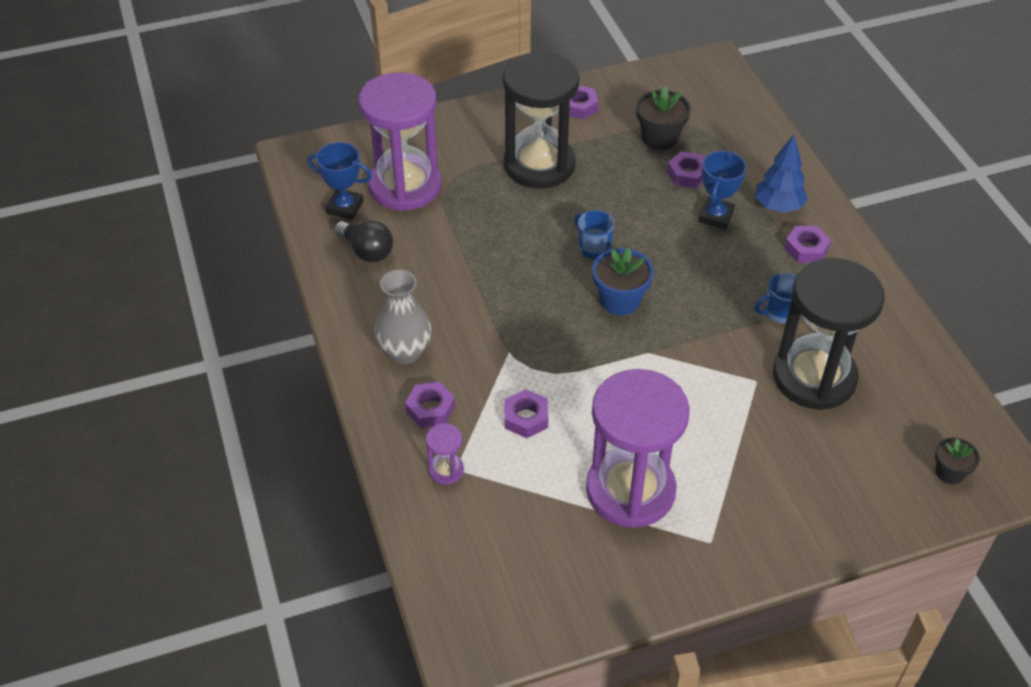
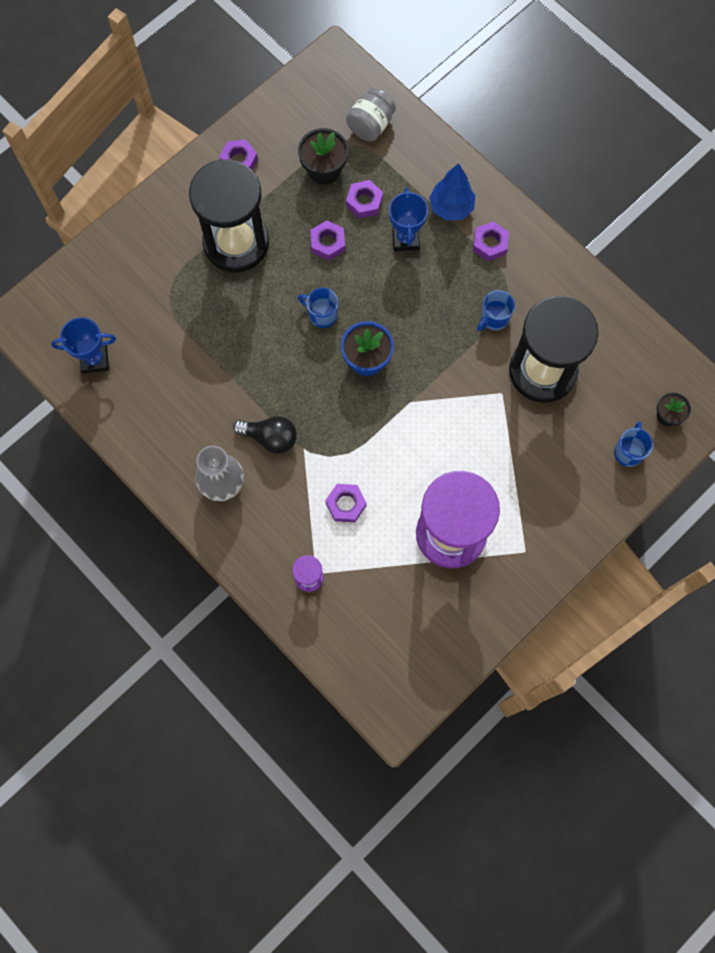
camera: 25 degrees left, 25 degrees up
(367, 251) = (138, 398): black light bulb -> black light bulb (270, 438)
(405, 186) = (134, 314): purple hourglass -> none
(430, 409) = (269, 529): purple nut -> purple nut (327, 243)
(726, 120) = (370, 125): none -> grey jar
(885, 490) = (628, 452): none -> blue mug

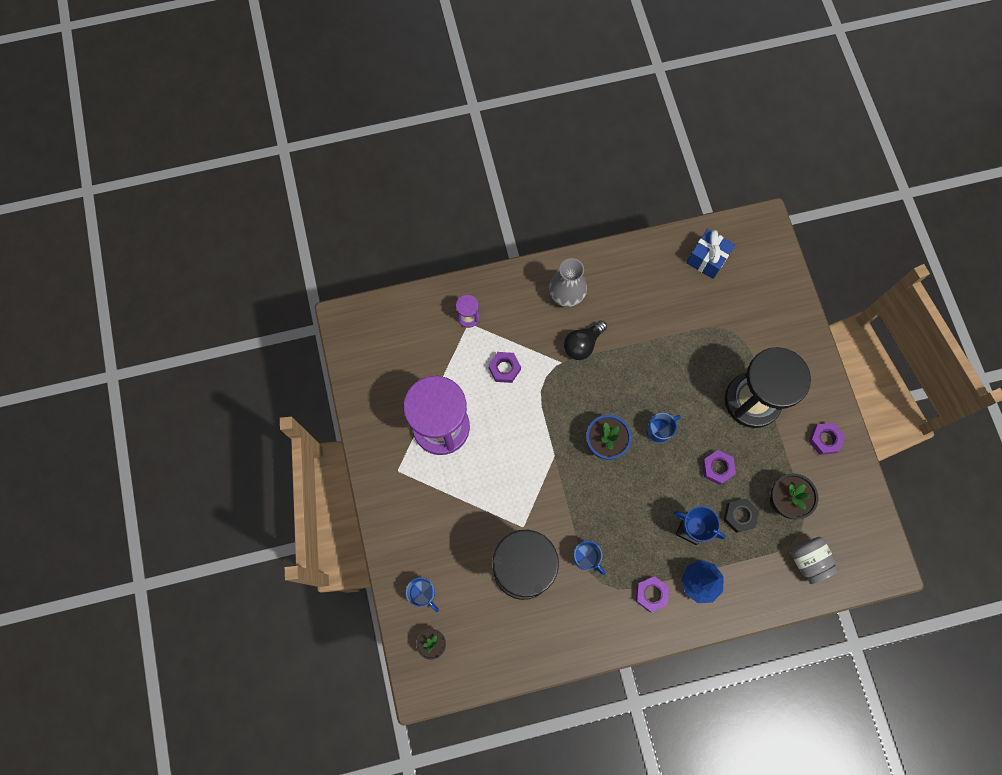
camera: 120 degrees right, 0 degrees up
(95, 359) = (707, 259): blue trophy -> blue gift
(364, 202) = (739, 516): purple nut -> black nut
(494, 318) = (586, 558): blue mug -> blue mug turned 150 degrees clockwise

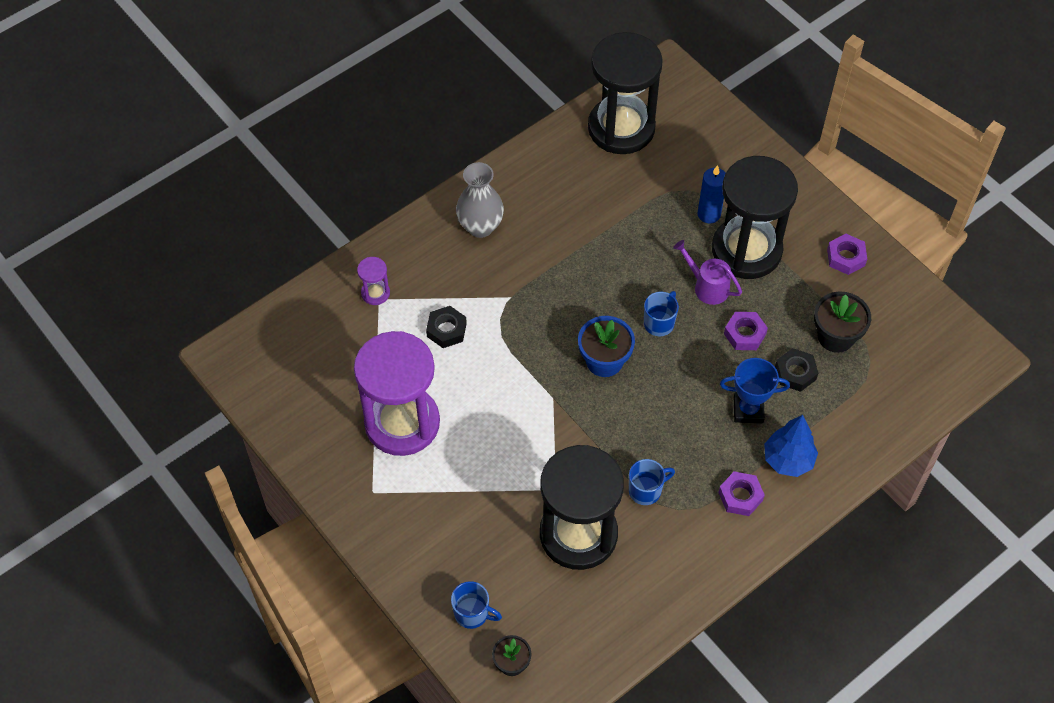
camera: 25 degrees left, 15 degrees down
(504, 368) = (446, 330): purple nut -> black nut
(582, 344) = (525, 269): black light bulb -> none
(586, 558) = (646, 490): blue mug -> blue mug turned 45 degrees counterclockwise
(707, 259) = (621, 128): blue gift -> black hourglass
(708, 417) = (707, 286): none -> purple watering can
(738, 358) = (709, 214): none -> blue candle
(808, 561) = (895, 387): grey jar -> none

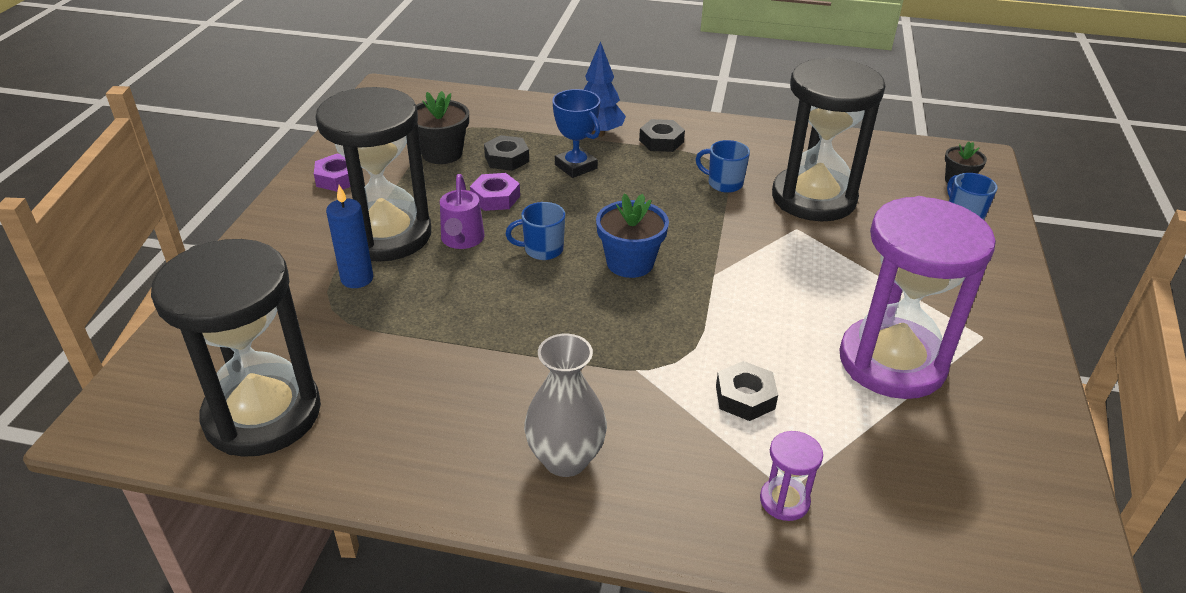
camera: 130 degrees left, 20 degrees down
(740, 496) = (661, 141): purple nut -> black nut

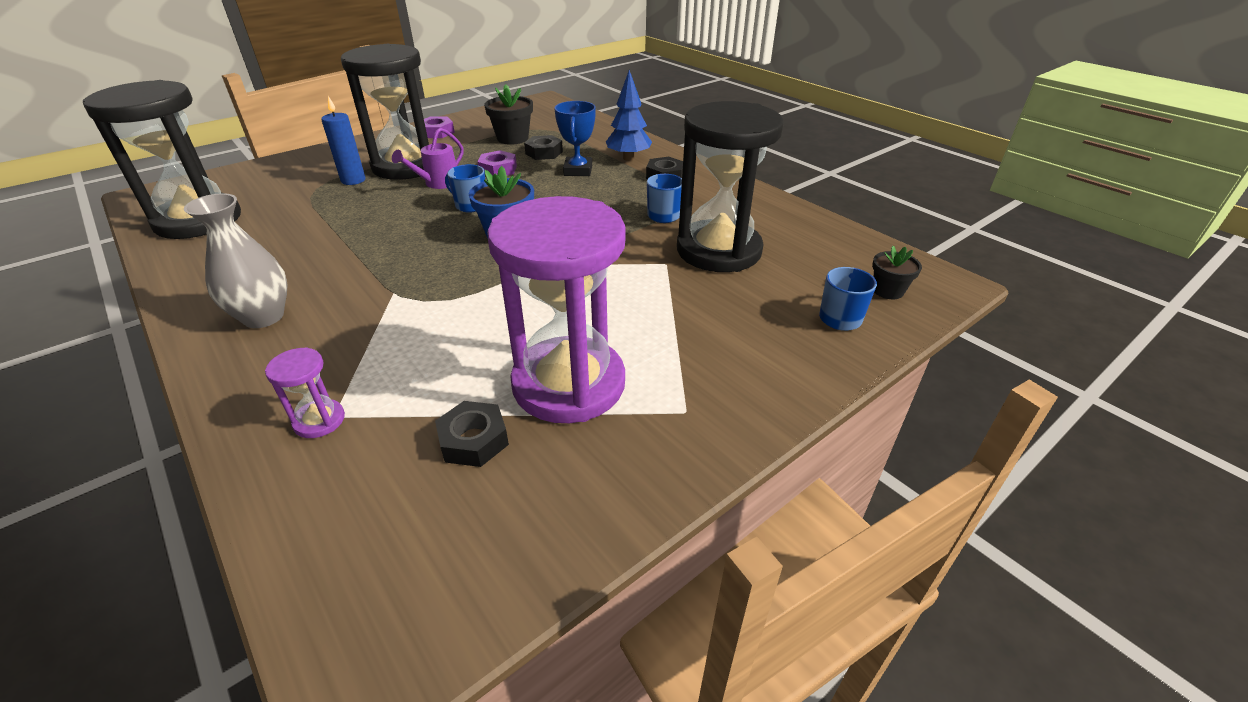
camera: 40 degrees right, 0 degrees up
(745, 397) = (422, 344): black nut -> black nut (473, 440)

